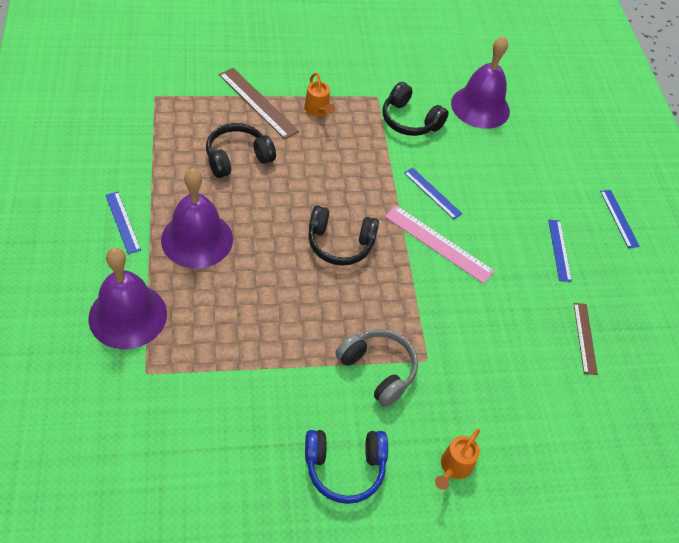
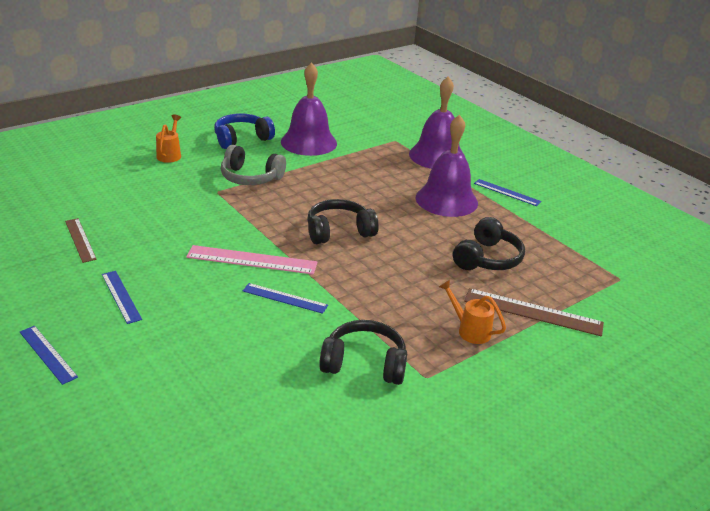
camera: 155 degrees right, 20 degrees down
(480, 107) = (288, 425): purple bell -> purple bell (308, 142)

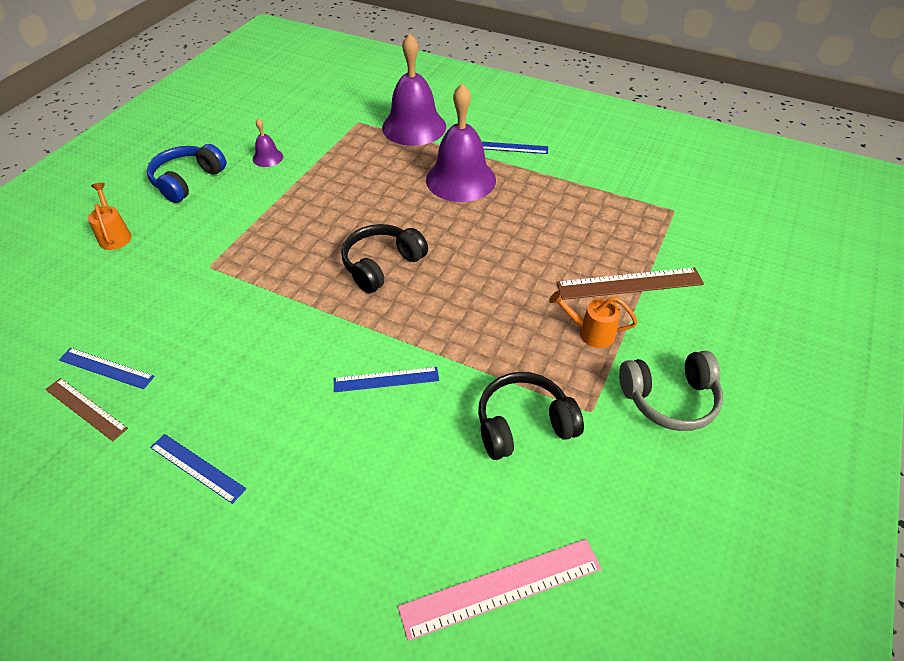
camera: 25 degrees left, 15 degrees up
(48, 354) = (164, 599): blue ruler -> blue ruler (106, 368)
(250, 177) = (235, 231): grey headphones -> grey headphones (669, 399)
(252, 260) = (315, 344): pink ruler -> pink ruler (501, 588)
(308, 142) = (268, 158): purple bell -> purple bell, size x0.45
(487, 258) = (547, 237): black headphones -> none

